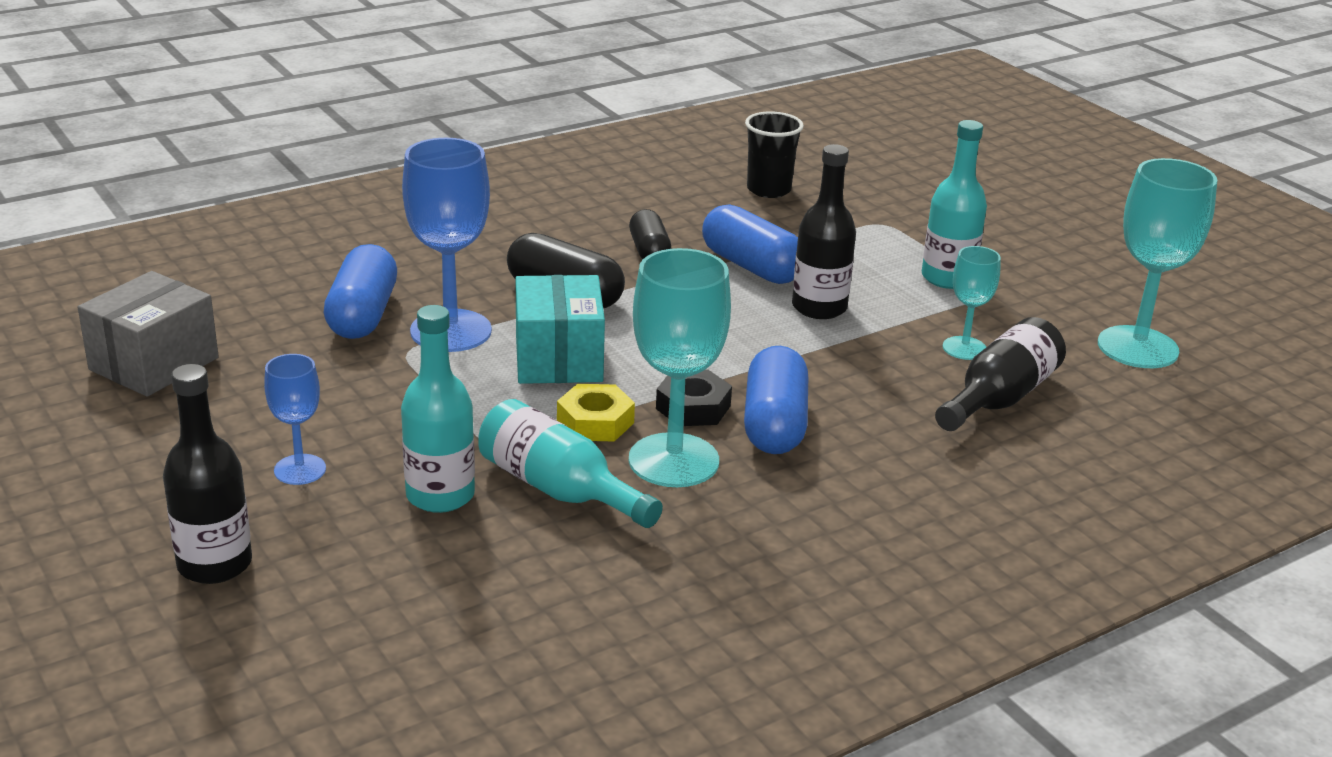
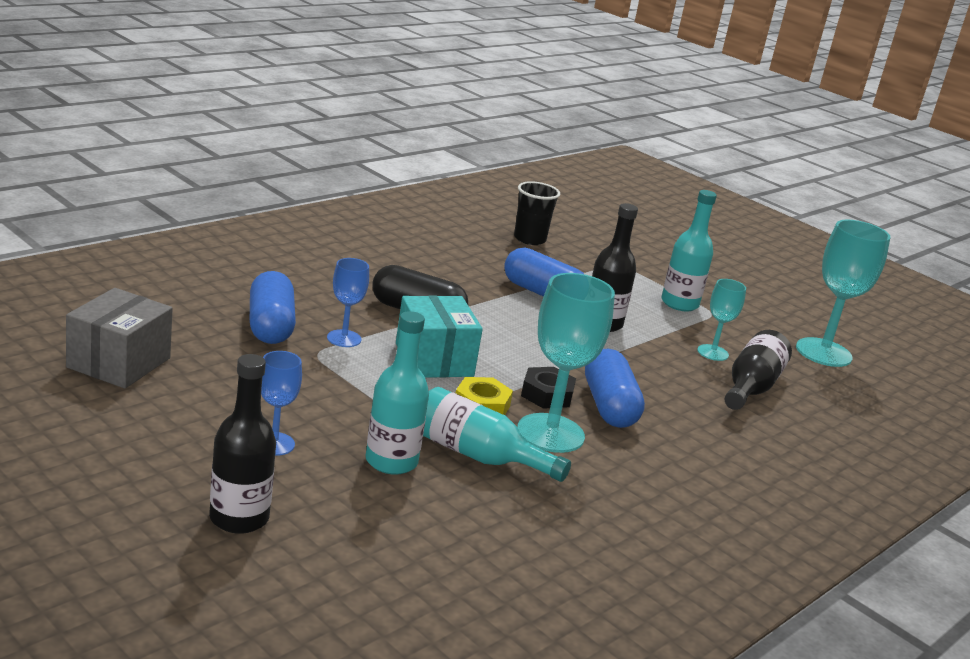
camera: 15 degrees left, 5 degrees down
(451, 331) = (344, 338): blue goblet -> blue goblet, size x0.55
(649, 251) = (464, 281): black capsule -> none

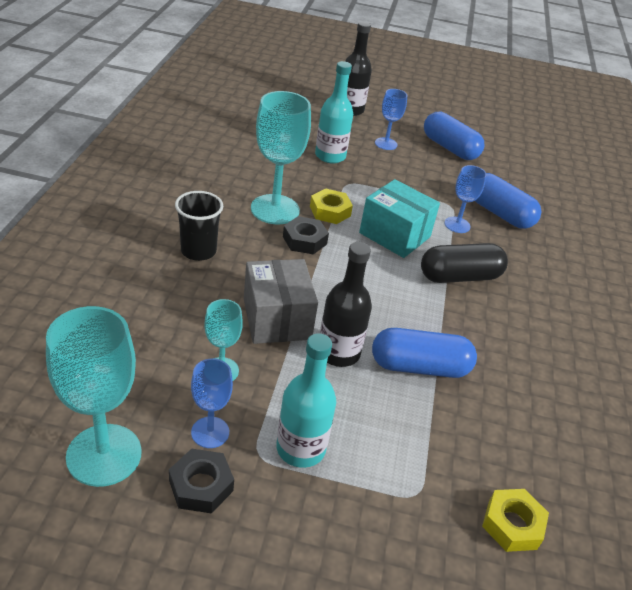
camera: 145 degrees right, 15 degrees up
(119, 363) = (504, 155): grey box -> grey box (277, 319)
(477, 455) = (297, 177): turquoise bottle -> none
(529, 239) = (535, 477): black cup -> black cup (198, 251)
(571, 238) = (512, 524): none -> yellow nut
(609, 406) = (259, 250): blue capsule -> blue capsule (450, 148)
(741, 332) = (210, 432): none -> blue goblet
(751, 387) = (164, 336): black bottle -> none
(760, 318) = (201, 486): none -> black nut

